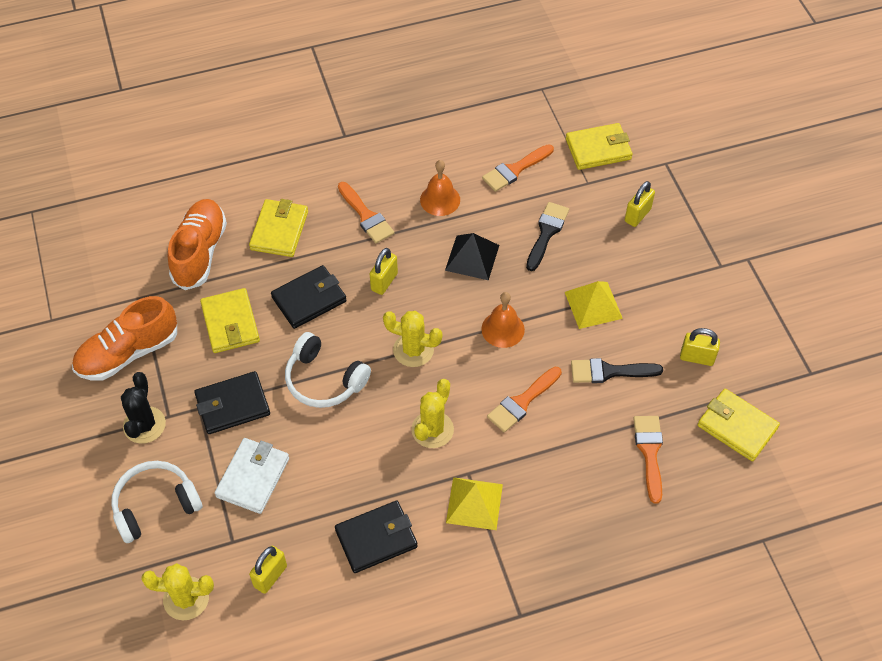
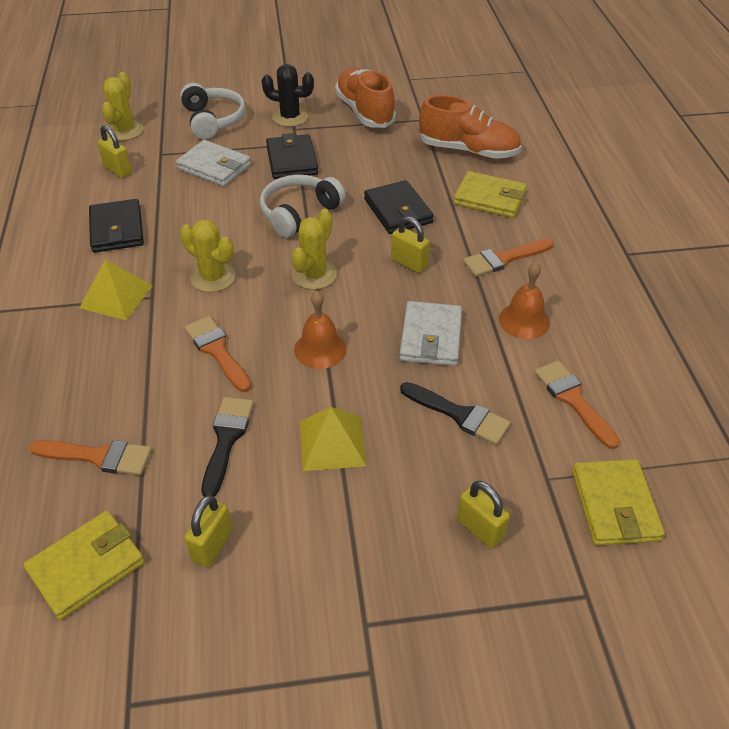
camera: 100 degrees right, 10 degrees down
(230, 323) = (381, 163): yellow wallet -> none
(472, 257) = (431, 337): black pyramid -> white wallet

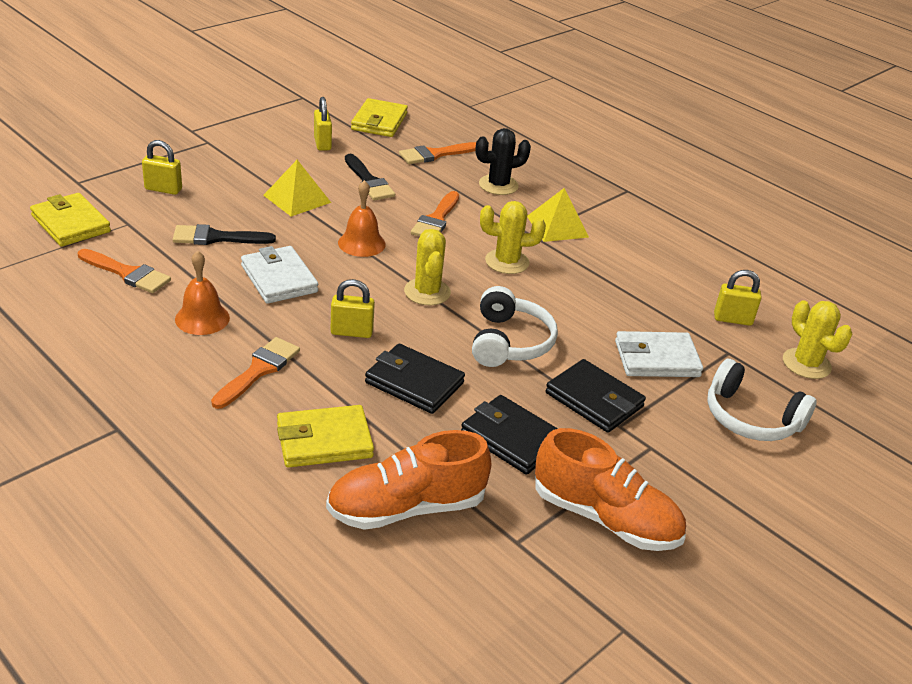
camera: 140 degrees right, 10 degrees down
(117, 229) = (639, 269): black wallet -> black wallet (512, 438)
(217, 351) = (436, 219): orange brush -> orange brush turned 90 degrees clockwise
(290, 117) = (679, 463): black cactus -> black cactus (498, 185)

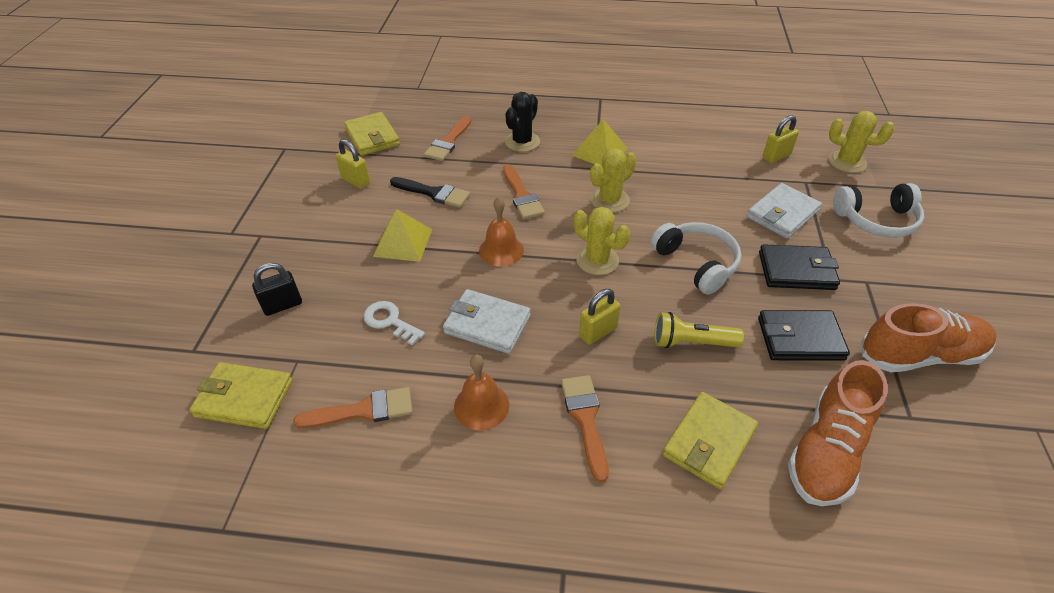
camera: 35 degrees left, 10 degrees up
(163, 189) = (283, 305): yellow padlock -> black padlock
(216, 238) = (390, 321): black brush -> white key
(414, 383) = (691, 342): black wallet -> yellow flashlight

